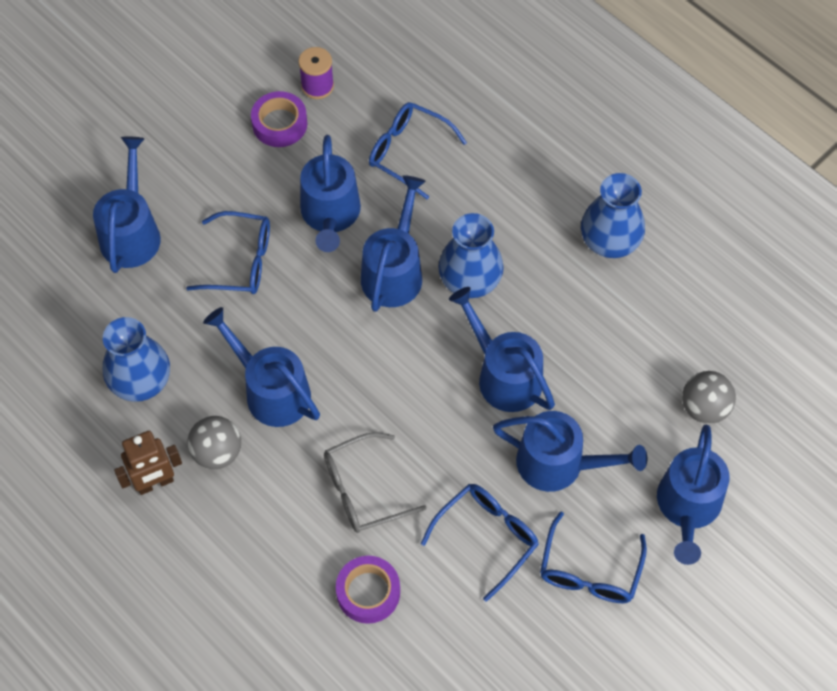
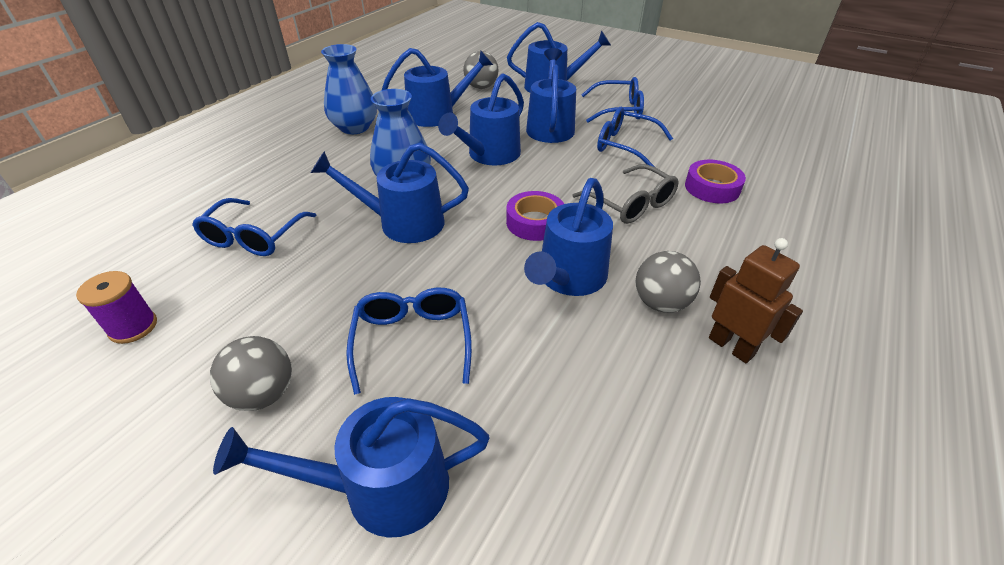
camera: 105 degrees left, 20 degrees down
(140, 381) = (616, 399): blue vase -> none
(225, 169) = (263, 394): none -> grey ball
(279, 124) = (190, 351): purple tape -> purple tape (535, 222)
(330, 215) = (337, 278): blue watering can -> blue watering can (437, 114)

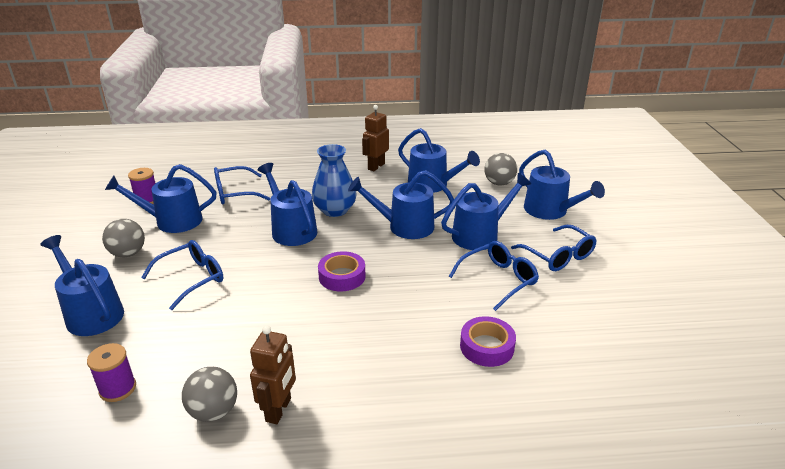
camera: 55 degrees right, 10 degrees down
(355, 127) = (376, 166): blue vase -> brown robot
(568, 278) = (293, 313): blue watering can -> blue watering can (172, 221)
(603, 499) = (118, 389): none -> purple spool
(625, 145) = (499, 279): blue glasses -> blue glasses turned 60 degrees clockwise
(631, 204) = (411, 311): grey glasses -> none
(660, 303) = (300, 362): grey ball -> grey ball (214, 411)

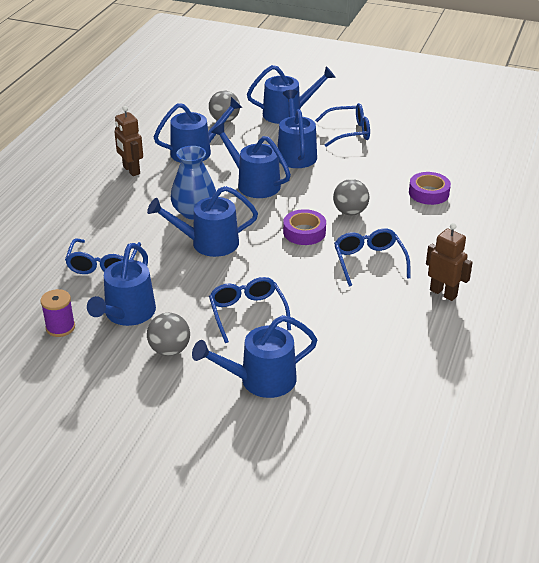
camera: 65 degrees left, 5 degrees up
(118, 389) = (378, 369): purple spool -> none
(214, 411) = (430, 323): grey ball -> grey ball (350, 212)
(405, 226) = (254, 184): blue watering can -> blue watering can turned 105 degrees clockwise
(499, 279) = (359, 165): blue glasses -> blue glasses (369, 261)

